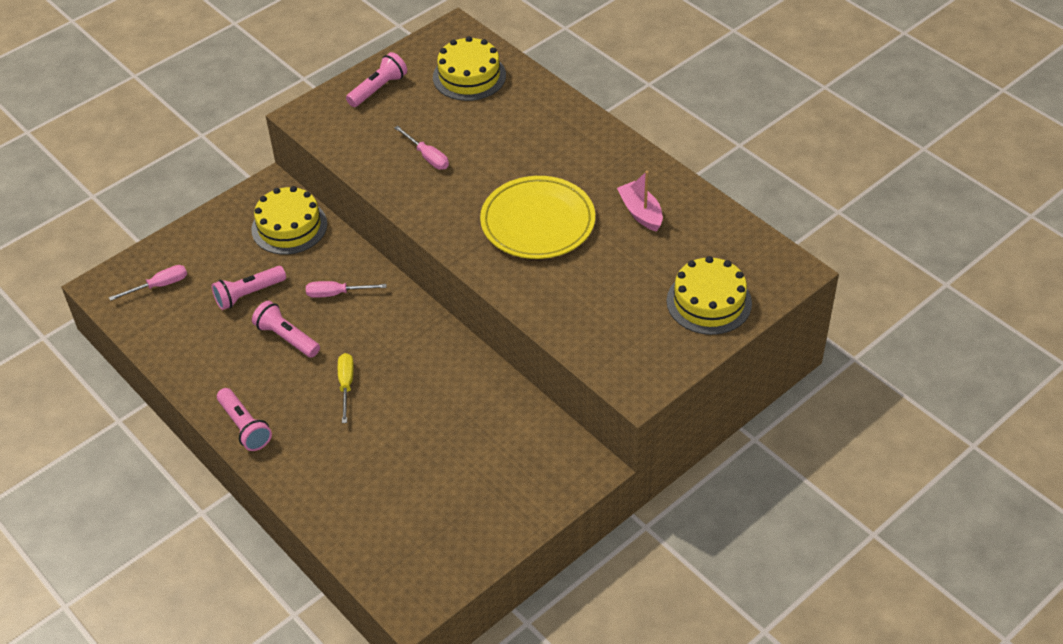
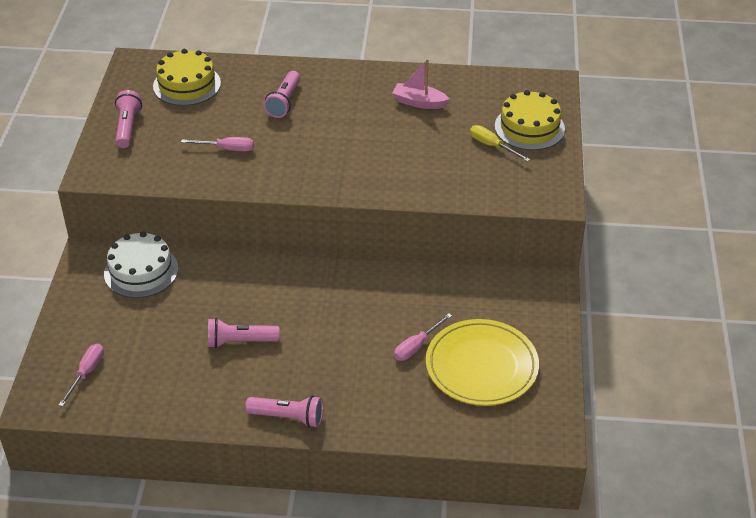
camera: 45 degrees left, 5 degrees down
(248, 294) = (170, 333): pink flashlight -> pink flashlight (284, 102)
(289, 227) = (141, 271): yellow cake -> white cake
(336, 293) = (239, 291): pink screwdriver -> pink screwdriver (416, 346)
(346, 385) = (326, 342): yellow screwdriver -> yellow screwdriver (492, 146)
(537, 222) = (360, 145): yellow plate -> yellow plate (481, 366)

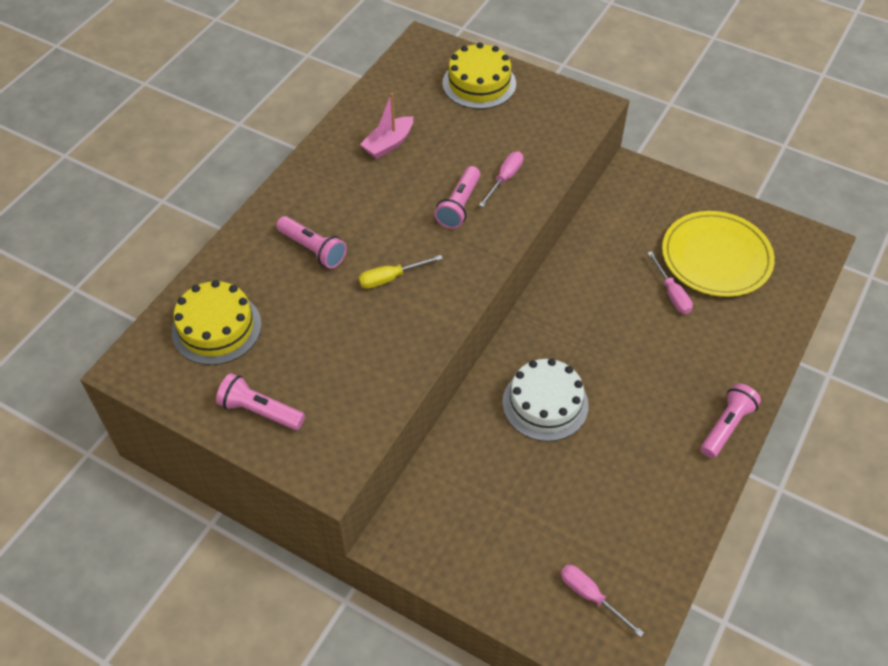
camera: 65 degrees left, 10 degrees up
(141, 271) = (449, 494): white cake -> white cake (545, 403)
(227, 149) = (364, 326): pink screwdriver -> pink screwdriver (505, 179)
(240, 341) = (604, 433): pink flashlight -> pink flashlight (459, 206)
(492, 146) = (490, 118): yellow screwdriver -> yellow screwdriver (390, 278)

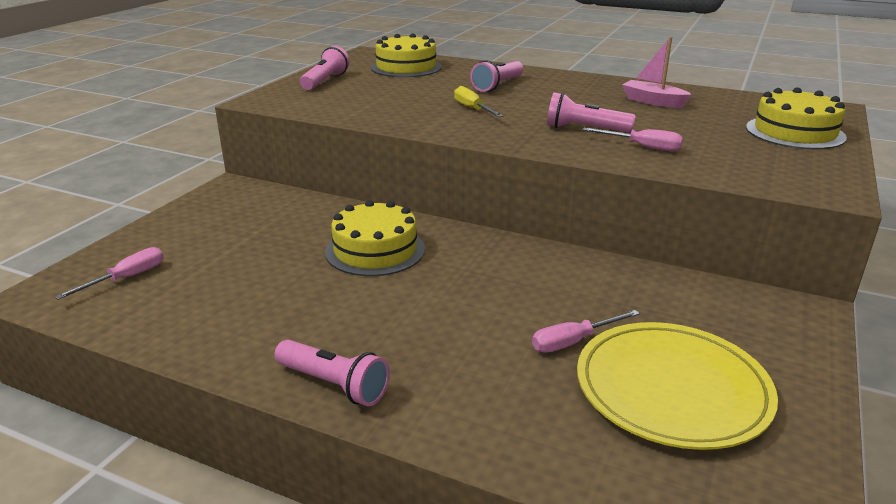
camera: 85 degrees right, 25 degrees down
(545, 403) = (375, 250): white cake -> yellow cake

